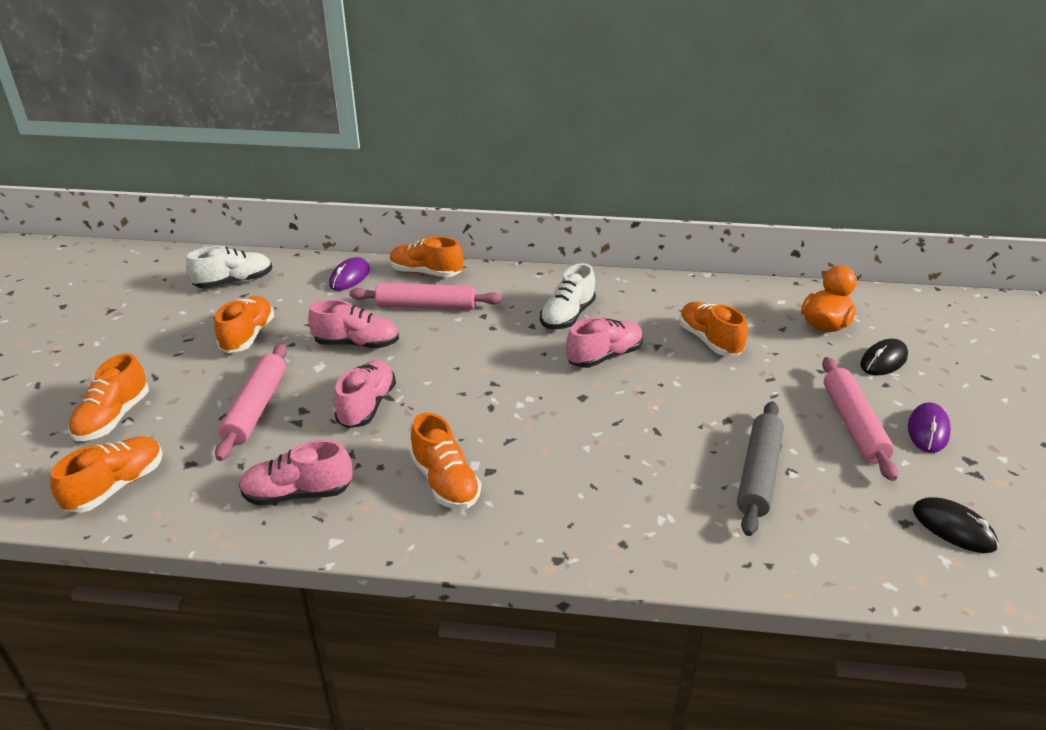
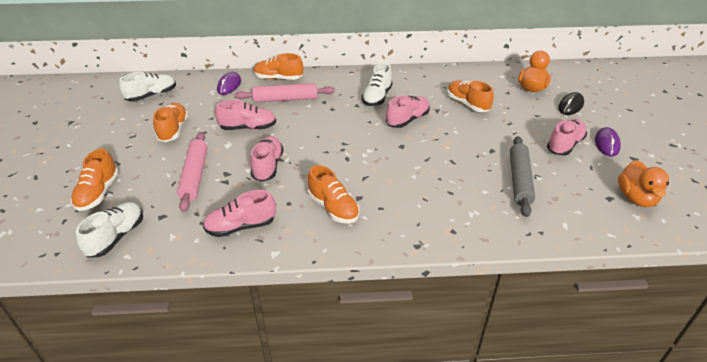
camera: 10 degrees left, 5 degrees up
(117, 486) = (116, 237): orange shoe -> white shoe
(853, 424) = (564, 145): pink rolling pin -> pink shoe
(953, 528) = (636, 198): black mouse -> orange duck

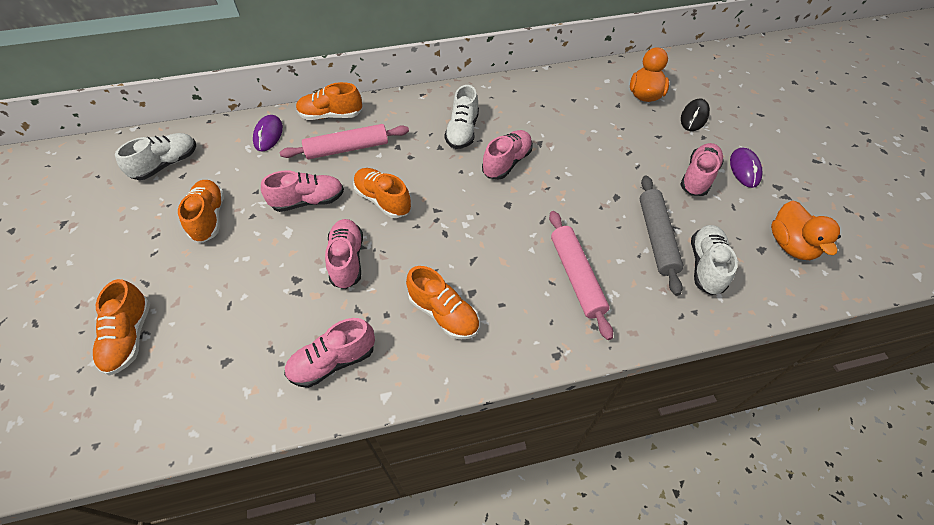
camera: 10 degrees left, 15 degrees up
(116, 237) = (172, 405): white shoe -> white shoe (706, 266)
(195, 175) = (255, 289): pink rolling pin -> pink rolling pin (576, 277)
(467, 104) = (574, 129): orange shoe -> orange shoe (383, 200)

